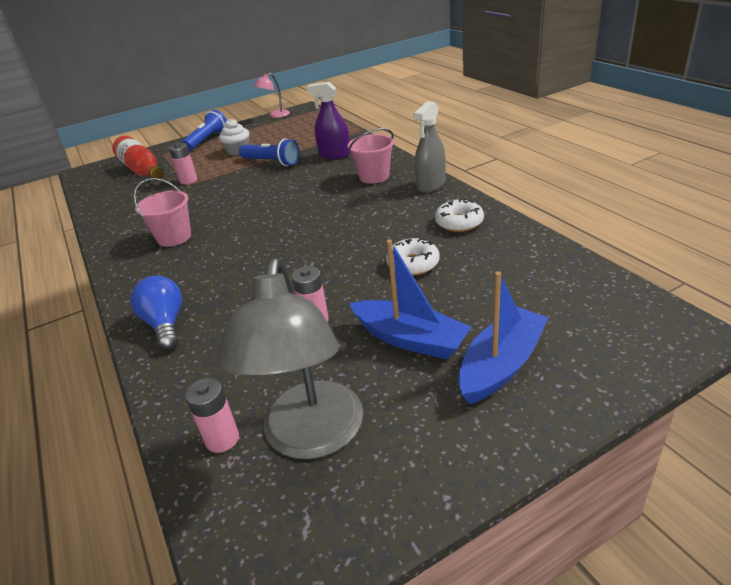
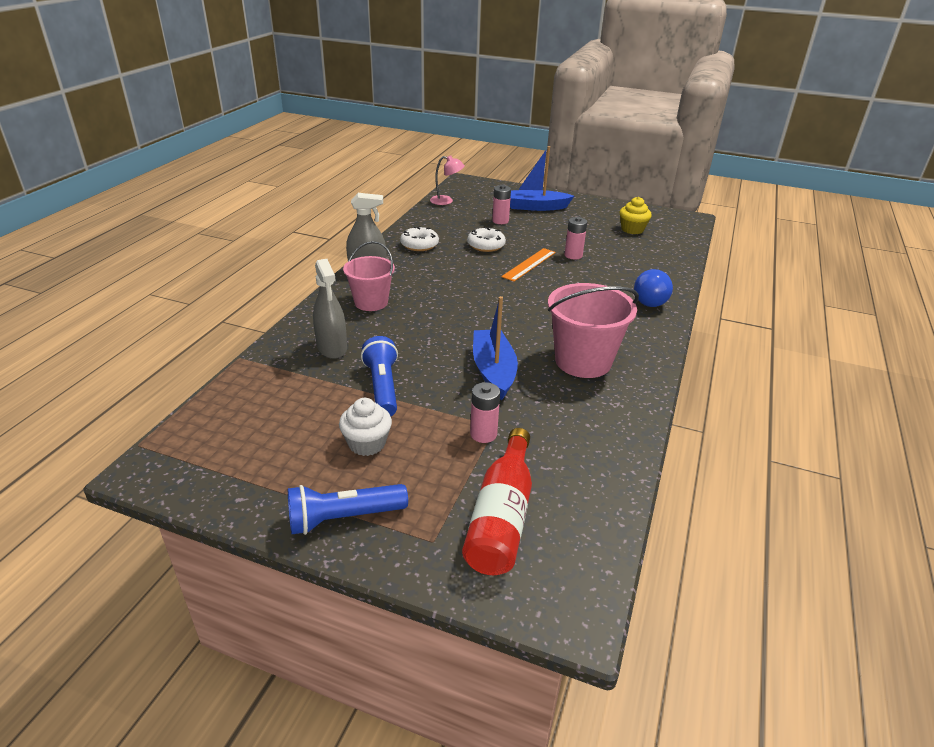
camera: 135 degrees left, 0 degrees up
(174, 237) = (583, 361): pink bucket -> pink bucket, size x1.51
(222, 439) = (667, 246): pink battery -> pink battery (500, 221)
(275, 115) = (188, 491): pink lamp -> pink lamp (446, 201)
(311, 437) = (632, 229): grey lamp -> yellow cupcake
(334, 155) = (332, 348): purple spray bottle -> grey spray bottle
(336, 276) = (529, 264): none -> orange ruler
(410, 339) = (548, 228): blue boat -> blue boat (493, 371)

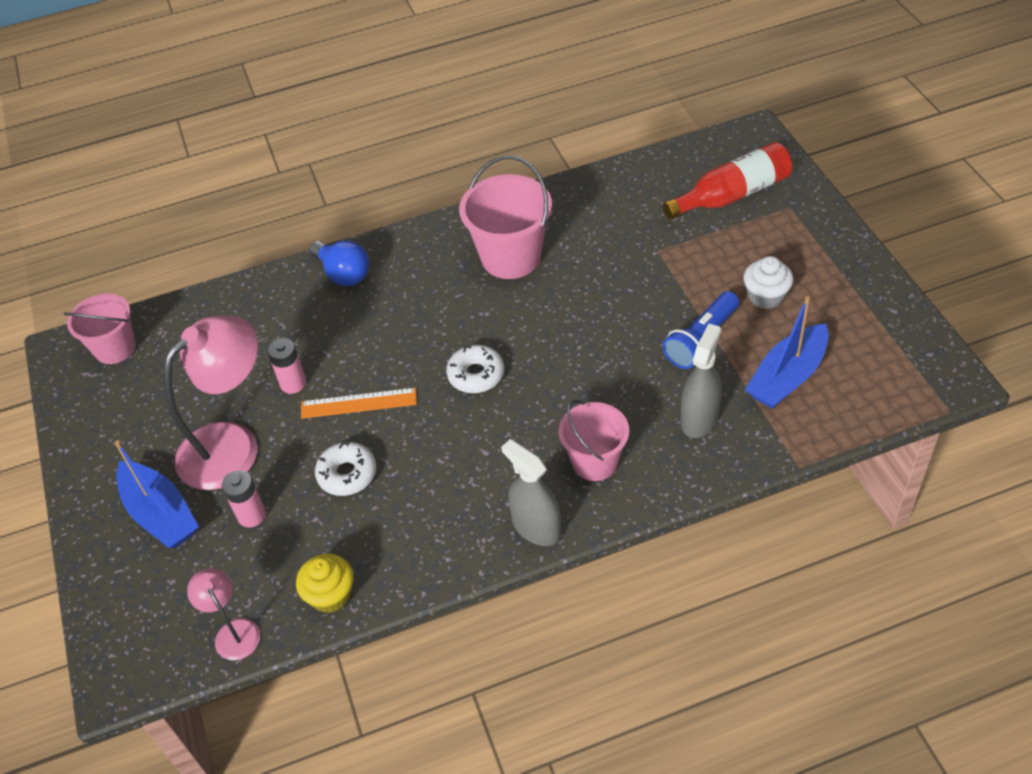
camera: 125 degrees left, 15 degrees up
(344, 518) = (832, 253): blue flashlight -> none
(419, 245) = (415, 537): white donut -> white donut (476, 375)
(483, 434) = (673, 250): pink battery -> none
(493, 371) = (593, 295): blue boat -> blue boat (787, 377)
(553, 230) = (232, 444): none -> pink lamp
(632, 229) = (156, 378): yellow cupcake -> yellow cupcake (330, 595)
(651, 300) = (343, 274): blue light bulb -> blue light bulb turned 60 degrees clockwise
(672, 228) = (115, 348): none -> pink bucket

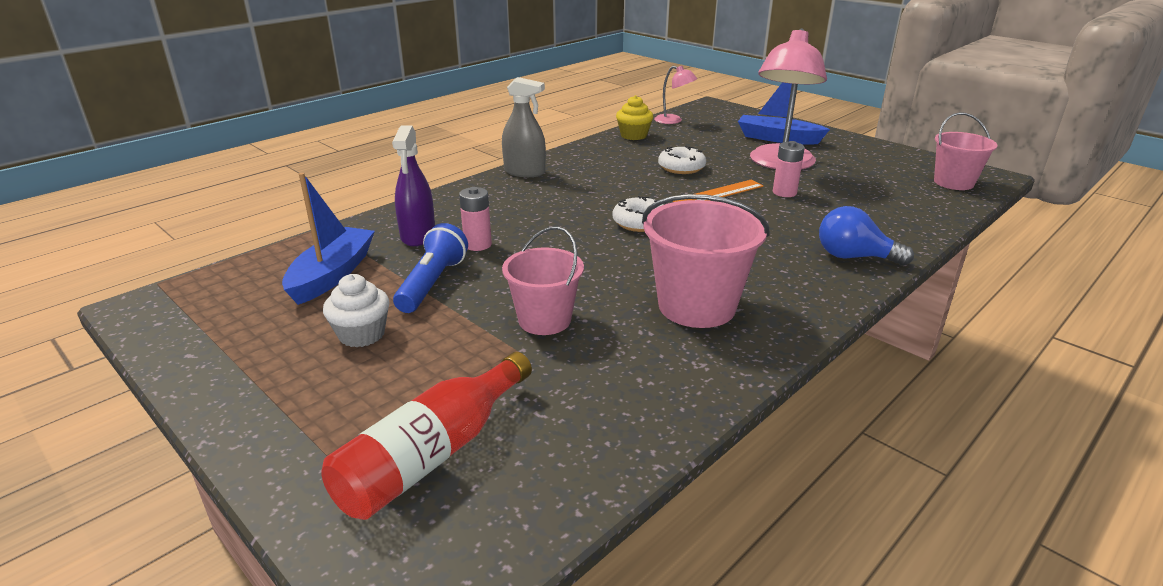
camera: 150 degrees right, 20 degrees down
(251, 515) = (721, 146): pink battery -> pink battery (477, 245)
(594, 462) = (499, 201): pink bucket -> pink bucket (544, 320)
(699, 418) = (418, 235): grey spray bottle -> purple spray bottle

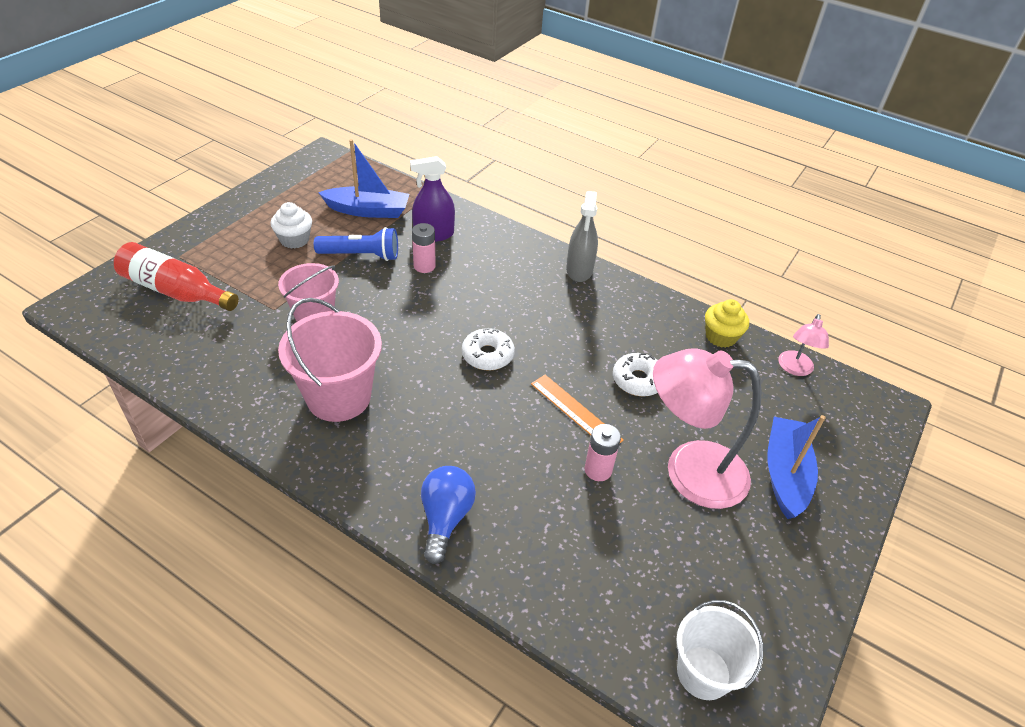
camera: 75 degrees right, 15 degrees up
(953, 182) = (703, 672): pink bucket -> white bucket

